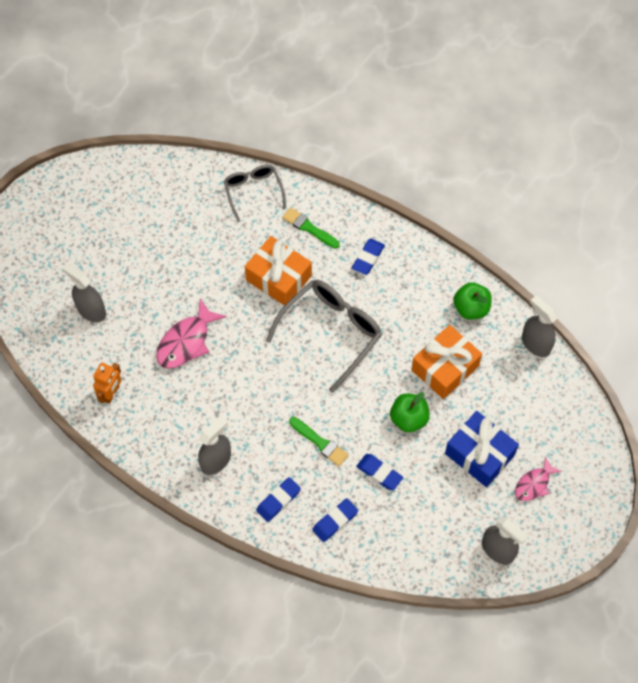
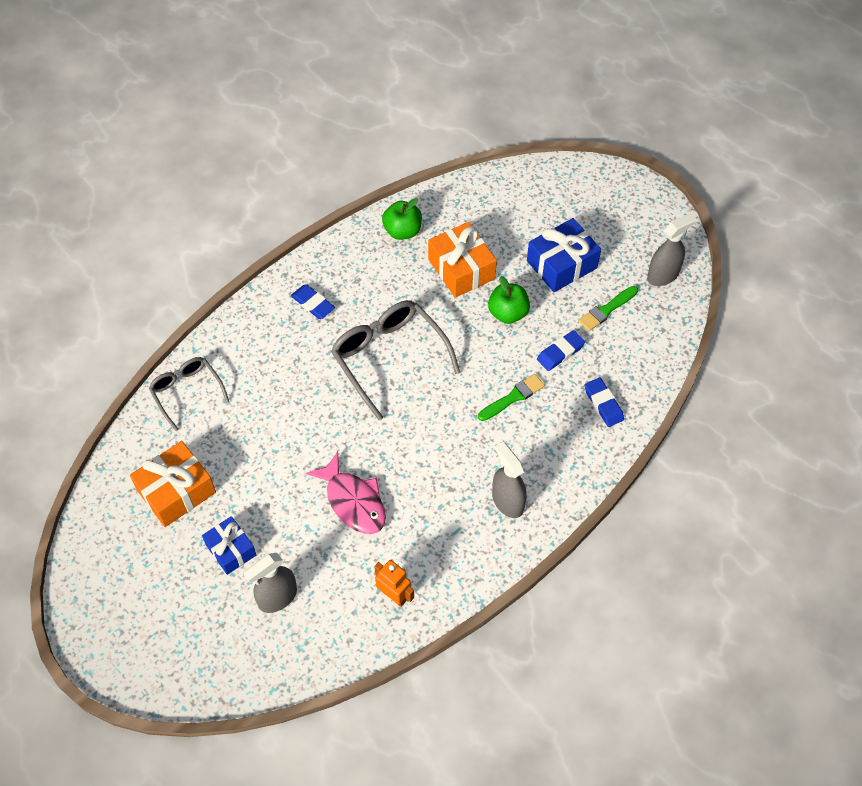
camera: 75 degrees left, 5 degrees down
(123, 266) = (231, 550): none -> blue gift
(253, 192) = (187, 392): grey glasses -> grey glasses turned 60 degrees clockwise
(278, 278) = (306, 392): orange gift -> orange gift (176, 491)
(278, 500) = (568, 451): blue eraser -> none
(308, 228) = (254, 349): green brush -> green brush (606, 310)
(534, 484) = (603, 230): pink fish -> none
(535, 344) = (458, 190): grey spray bottle -> none

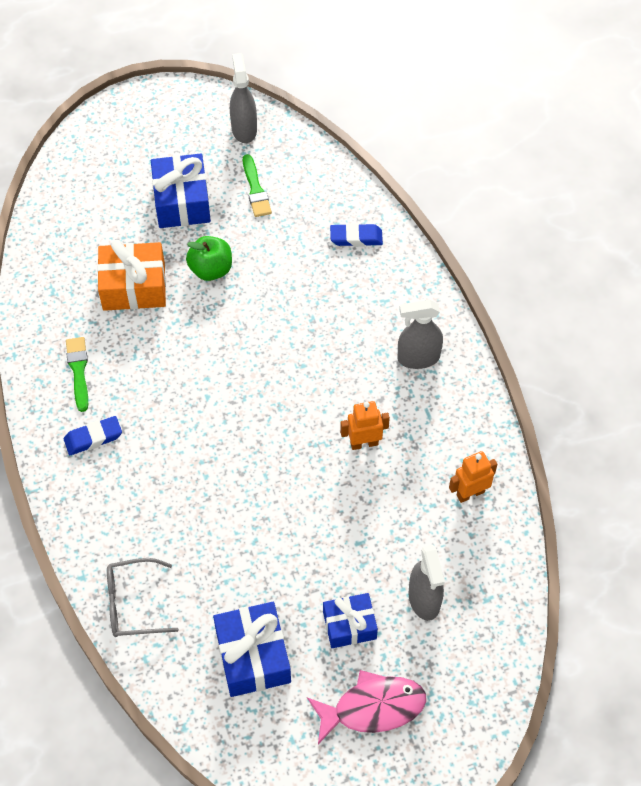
camera: 65 degrees left, 0 degrees up
(176, 491) = (253, 656): orange gift -> blue gift
(353, 501) = (351, 490): pink fish -> pink fish (372, 708)
(389, 358) = (203, 393): grey glasses -> none
(402, 231) = (53, 319): green apple -> none
(402, 493) = (364, 443): none -> orange robot
(513, 397) = (309, 306): green brush -> green brush (78, 370)
(560, 352) = (281, 246): blue eraser -> none

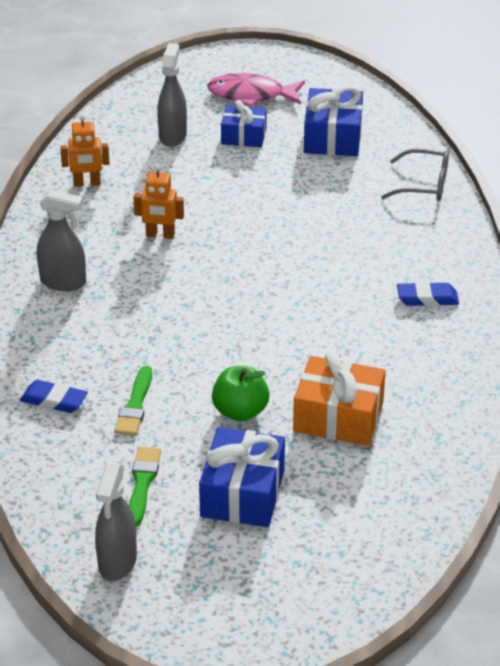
camera: 160 degrees left, 20 degrees down
(78, 370) = (427, 355): green brush -> green brush (135, 405)

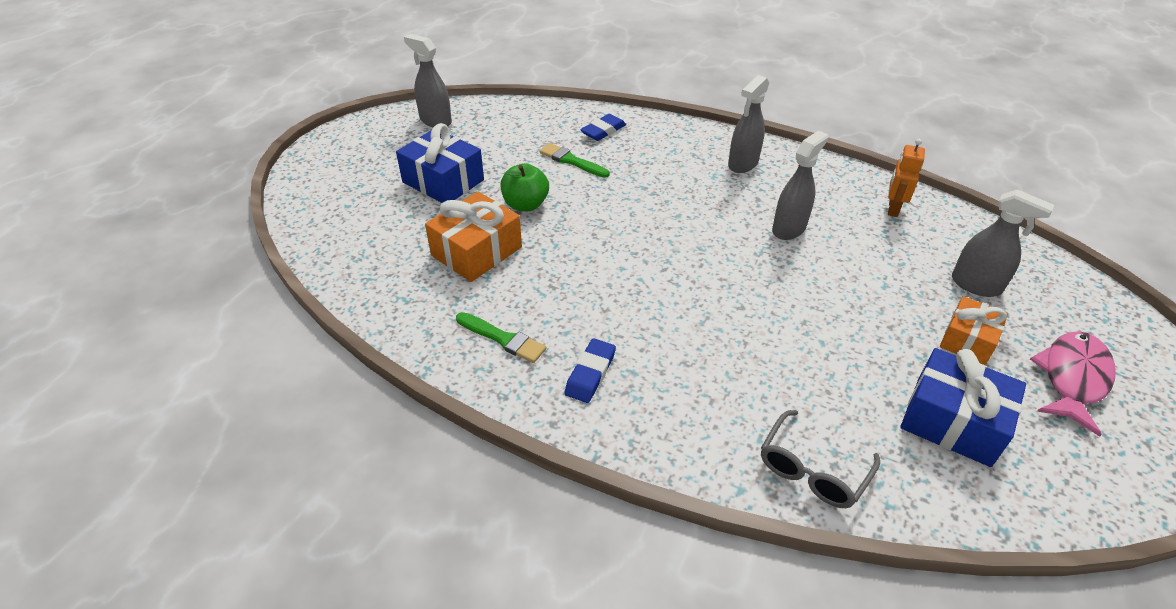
camera: 115 degrees right, 5 degrees up
(142, 483) = (492, 145): green brush -> green brush (503, 339)
(160, 235) = (789, 228): orange robot -> grey spray bottle
(243, 136) = (968, 340): blue gift -> orange gift

